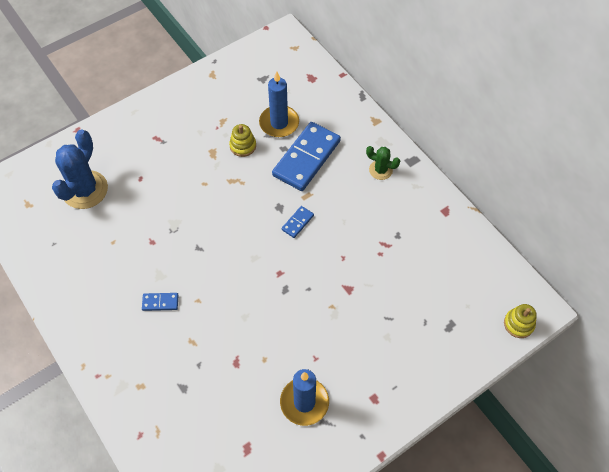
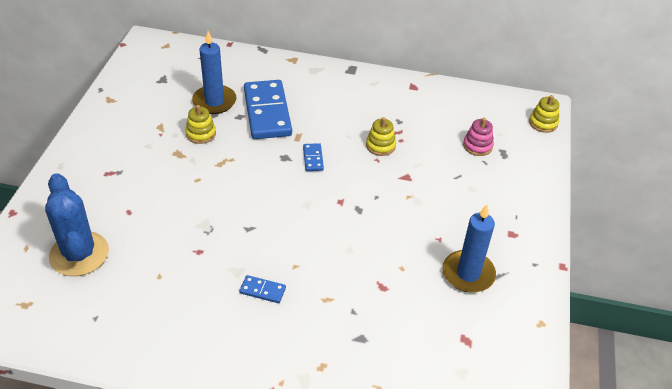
camera: 45 degrees left, 15 degrees down
(160, 302) = (262, 290): blue domino -> blue domino turned 60 degrees clockwise
(358, 247) = (380, 146): none -> yellow stacking toy
(380, 170) = (335, 88): green cactus -> none
(435, 303) = (477, 146): none -> pink stacking toy

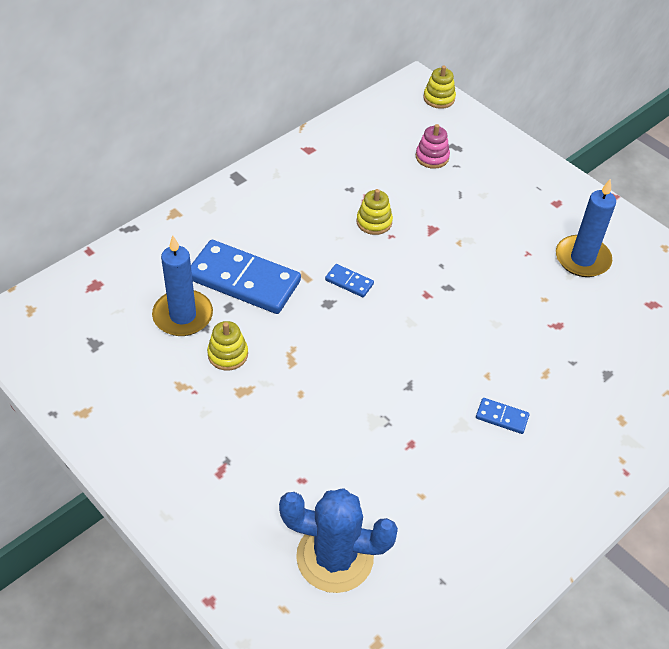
camera: 55 degrees left, 5 degrees up
(262, 290) = (502, 417): blue domino -> blue domino turned 60 degrees clockwise

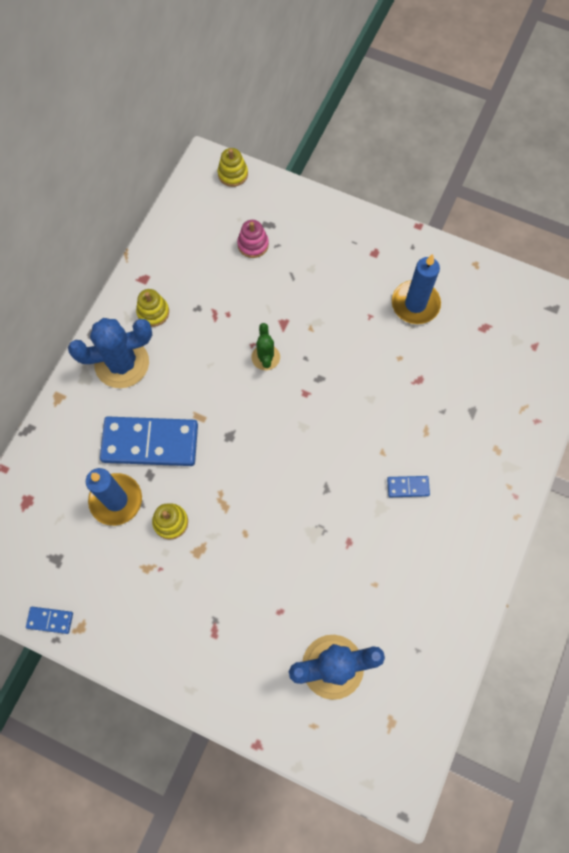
camera: 20 degrees left, 20 degrees up
(251, 207) = (122, 363): none -> blue cactus
(349, 282) = (238, 407): blue domino -> blue domino (50, 620)
(374, 222) = (232, 336): yellow stacking toy -> yellow stacking toy (153, 312)
(399, 250) = (265, 357): none -> green cactus

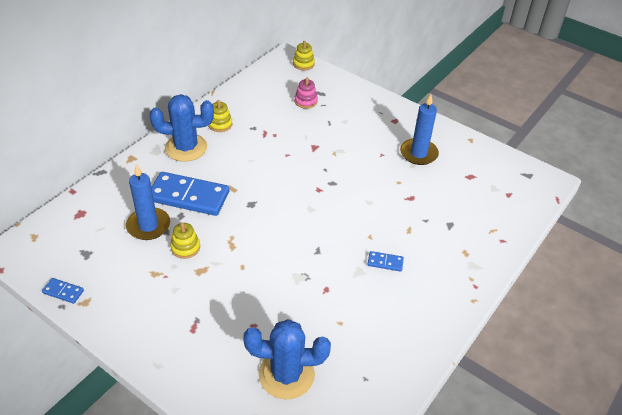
camera: 10 degrees right, 25 degrees down
(265, 357) = (294, 163): green cactus -> none

